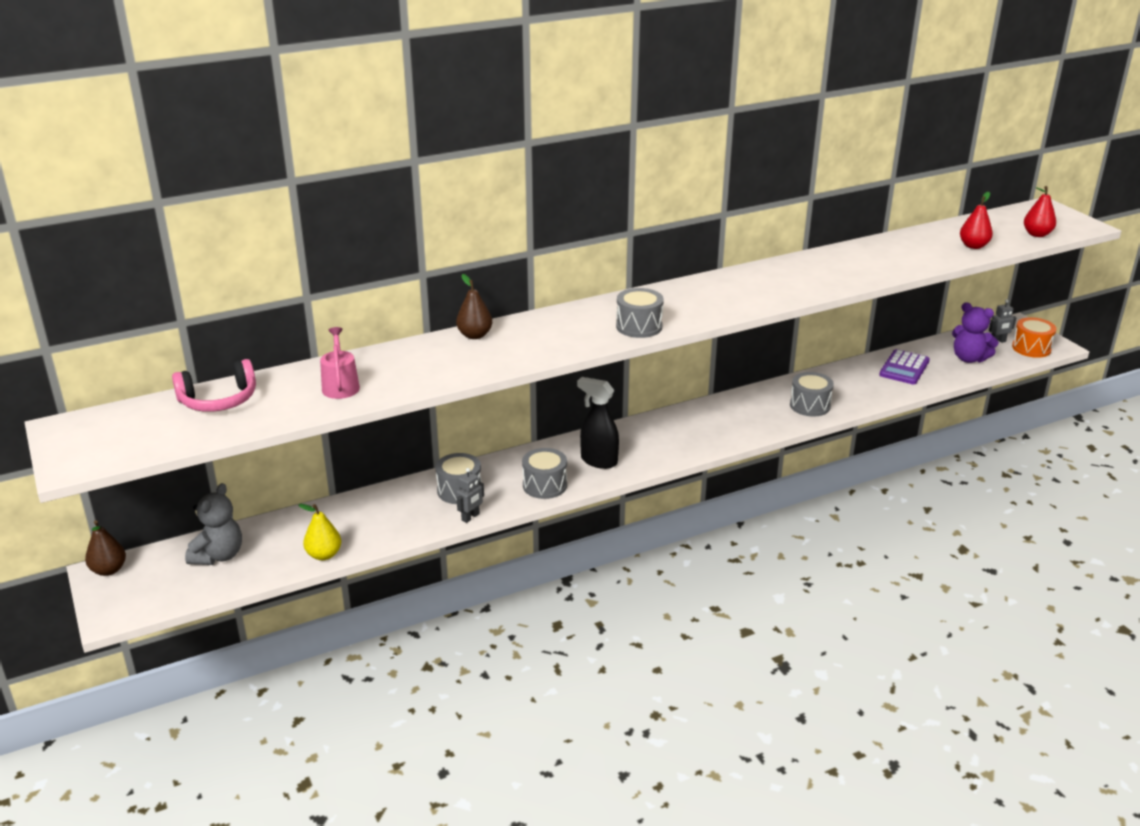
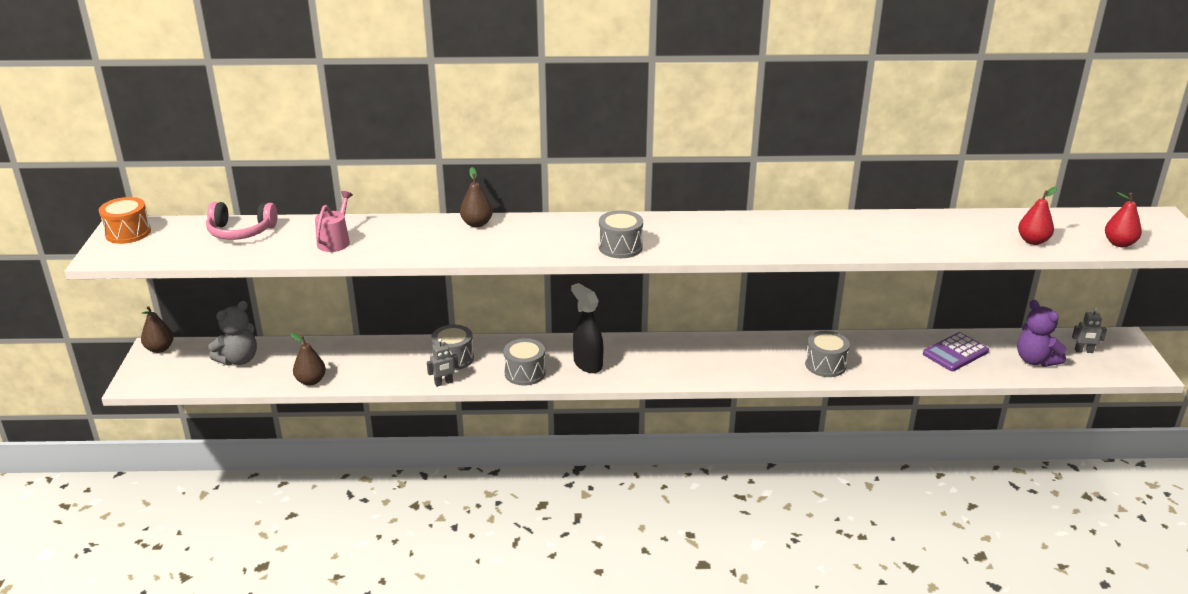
camera: 25 degrees right, 0 degrees up
(324, 555) = (311, 381): yellow pear -> brown pear
(1031, 348) = (1116, 366): orange drum -> orange drum (128, 233)

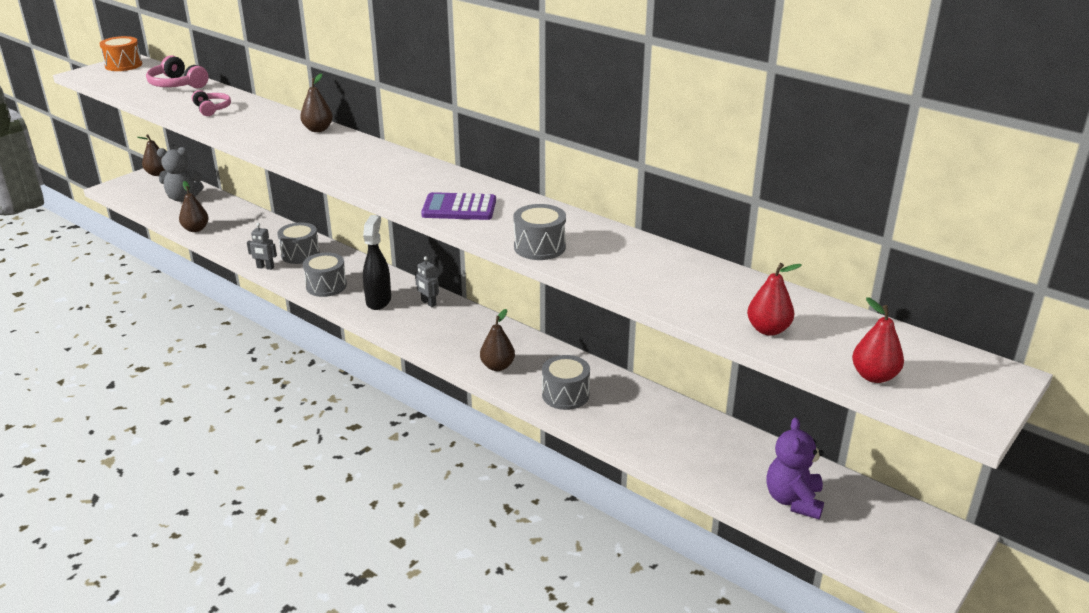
camera: 40 degrees right, 0 degrees up
(335, 241) = (212, 109): pink watering can -> pink headphones
(620, 247) = (376, 182): grey drum -> grey drum (539, 247)
(753, 368) = (497, 366): none -> brown pear
(955, 353) = (714, 449): purple calculator -> purple calculator (459, 208)
(1083, 351) = (872, 522): grey robot -> grey robot (428, 303)

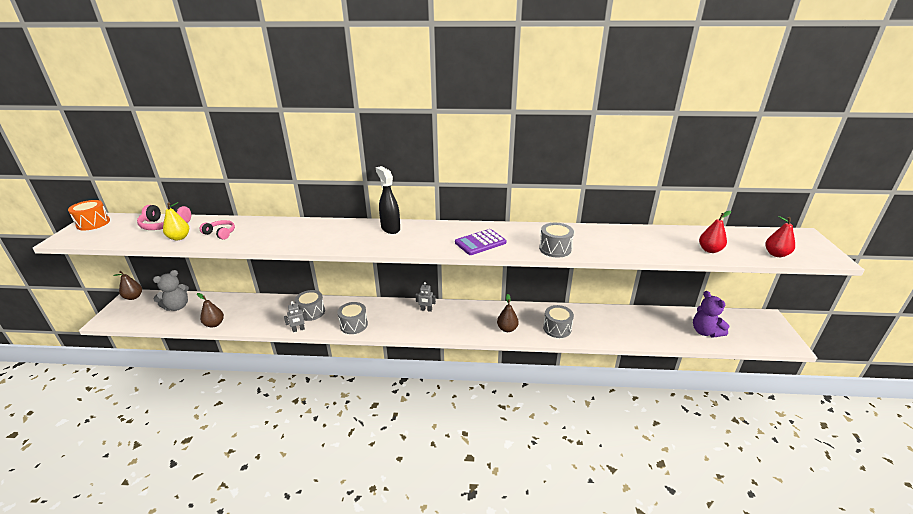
camera: 35 degrees left, 0 degrees up
(171, 102) = (179, 238): none -> yellow pear
(318, 129) = (320, 224): brown pear -> none
(378, 301) = (397, 320): black spray bottle -> black spray bottle (390, 228)

